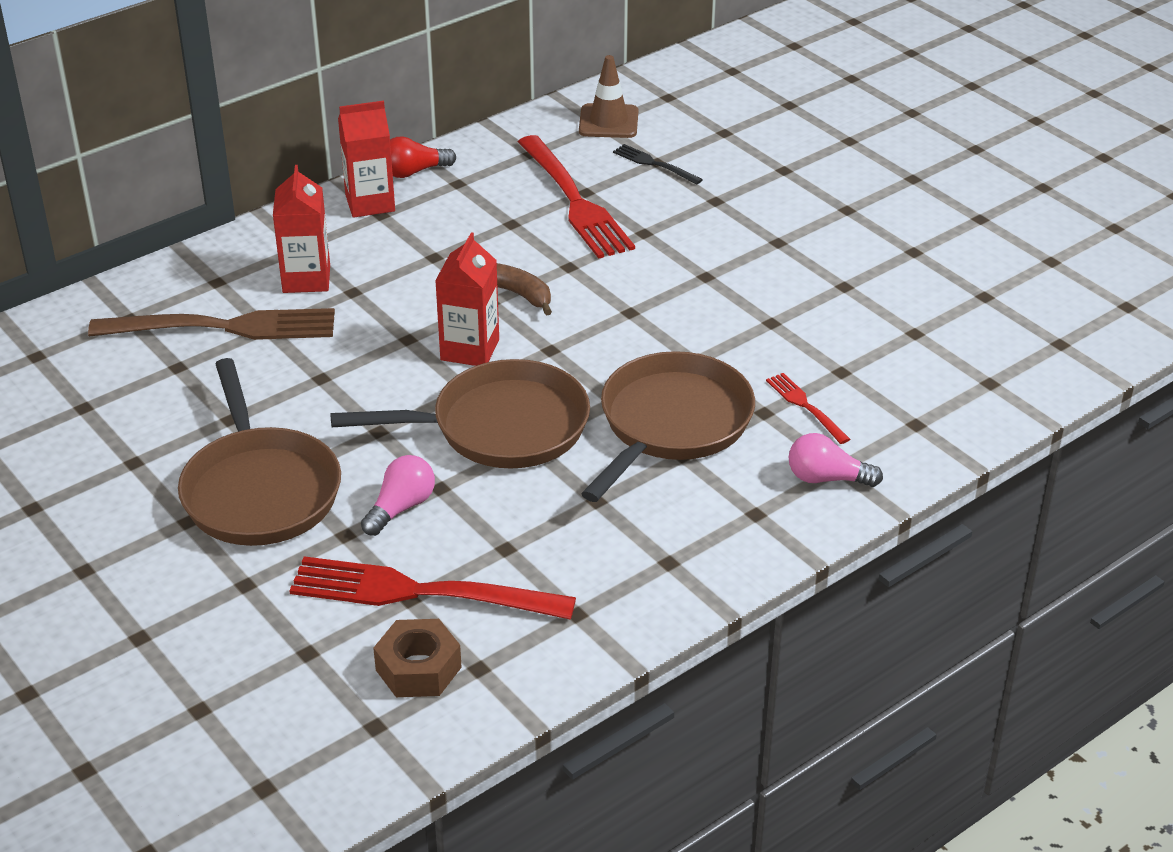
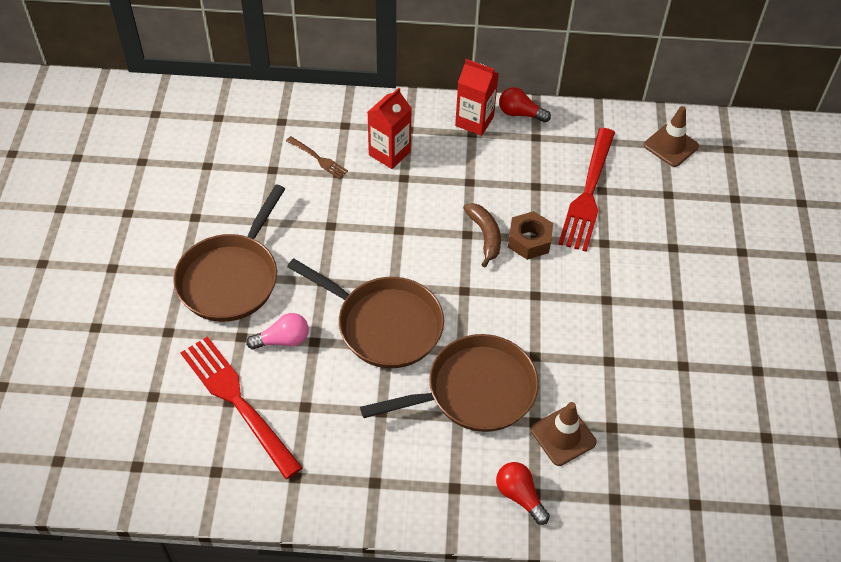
camera: 40 degrees right, 15 degrees up
(223, 327) = (318, 158): brown fork -> brown fork, size x0.47
(418, 668) = (189, 448): brown nut -> brown nut (529, 240)
(470, 350) = (422, 260): red carton -> none
(654, 164) = (664, 196): black fork -> none
(805, 406) = (563, 436): red fork -> brown traffic cone
(827, 478) = (520, 496): pink light bulb -> red light bulb

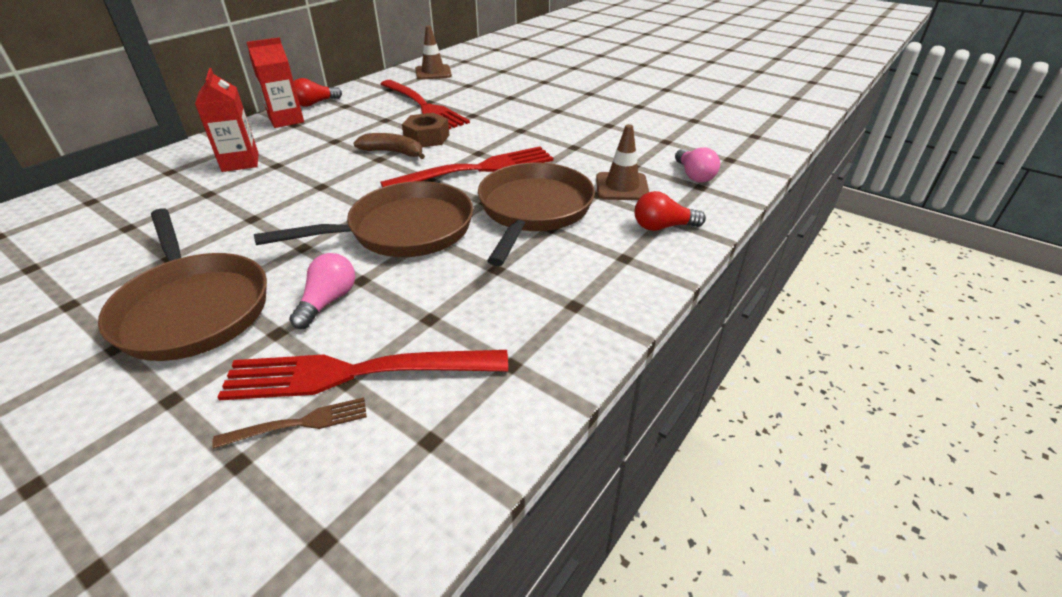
camera: 55 degrees left, 15 degrees down
(318, 158) = (171, 197): brown fork -> brown fork (299, 423)
(505, 313) = (476, 169): none -> red fork
(632, 485) = (694, 175): none -> pink light bulb

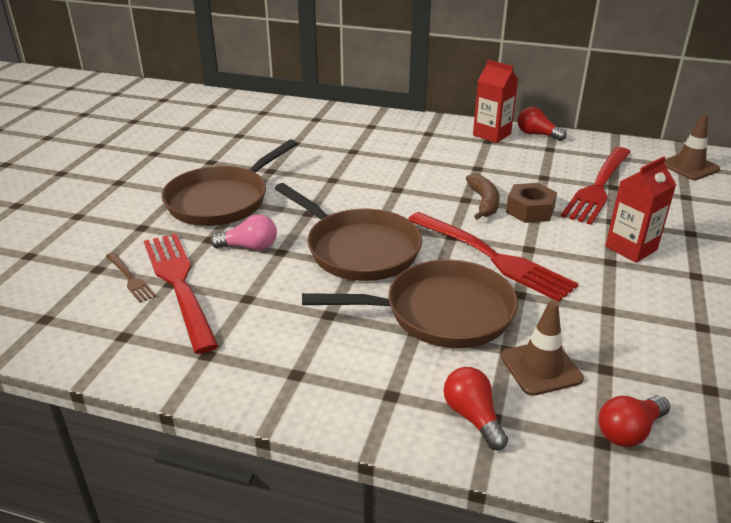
camera: 70 degrees right, 5 degrees down
(240, 162) = (405, 144): red carton -> red carton (631, 248)
(694, 175) = (629, 431): pink light bulb -> red light bulb

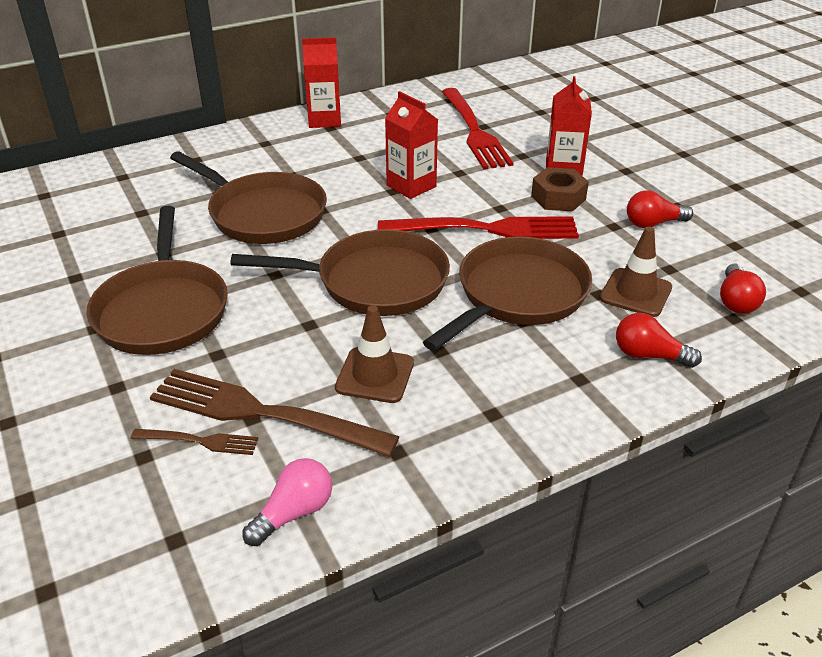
camera: 45 degrees left, 5 degrees up
(179, 285) = (263, 413): red fork -> brown fork
(249, 247) = (271, 337): pink light bulb -> pink light bulb (294, 513)
(358, 174) = (262, 214): none -> brown pan
(484, 202) = (411, 186): brown banana -> red carton
(530, 210) = (455, 175): brown nut -> brown nut (558, 198)
(537, 134) = (362, 104): red light bulb -> red light bulb (653, 223)
(689, 167) = (510, 85): brown traffic cone -> brown traffic cone (375, 375)

